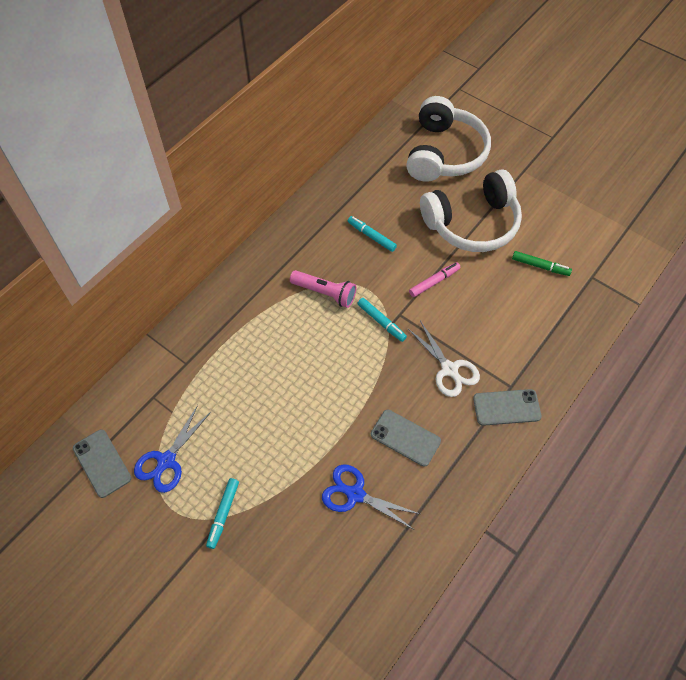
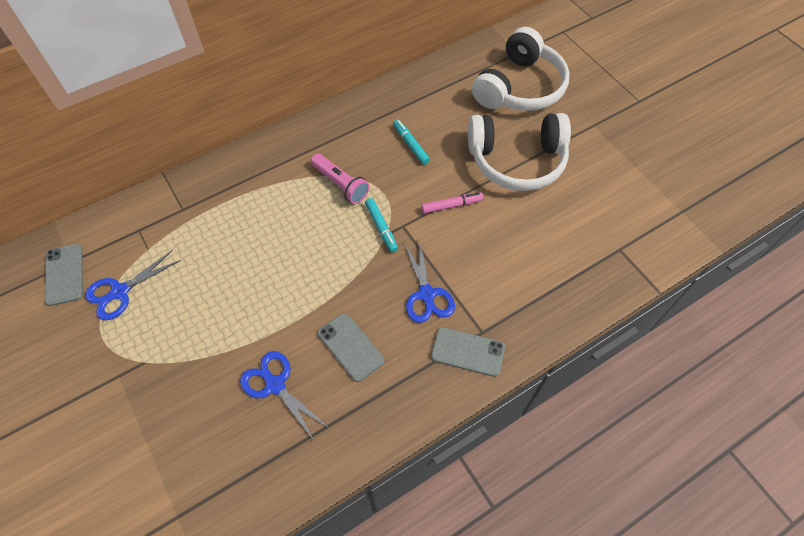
camera: 20 degrees right, 0 degrees up
(223, 514) = (144, 359): turquoise marker -> none
(449, 369) = (426, 294): white scissors -> blue scissors
(540, 266) = (568, 222): green marker -> none

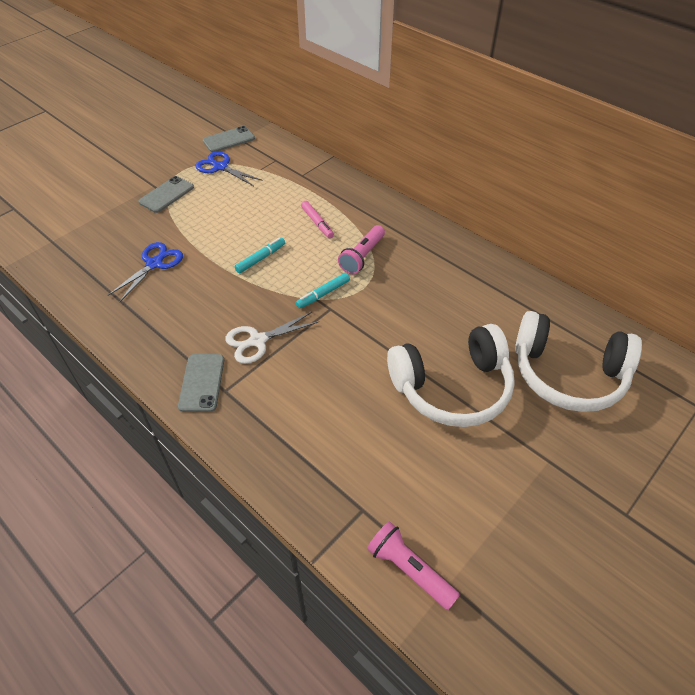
camera: 75 degrees right, 10 degrees down
(351, 347) = (194, 300): grey phone -> grey phone (166, 195)
(410, 145) = (432, 295): turquoise marker -> turquoise marker (260, 258)
(426, 294) = (258, 340): blue scissors -> white scissors
(451, 205) = (368, 341): pink marker -> pink marker (317, 223)
(517, 161) = (452, 388): white headphones -> white headphones turned 90 degrees counterclockwise
(670, 231) = (409, 569): none -> pink flashlight

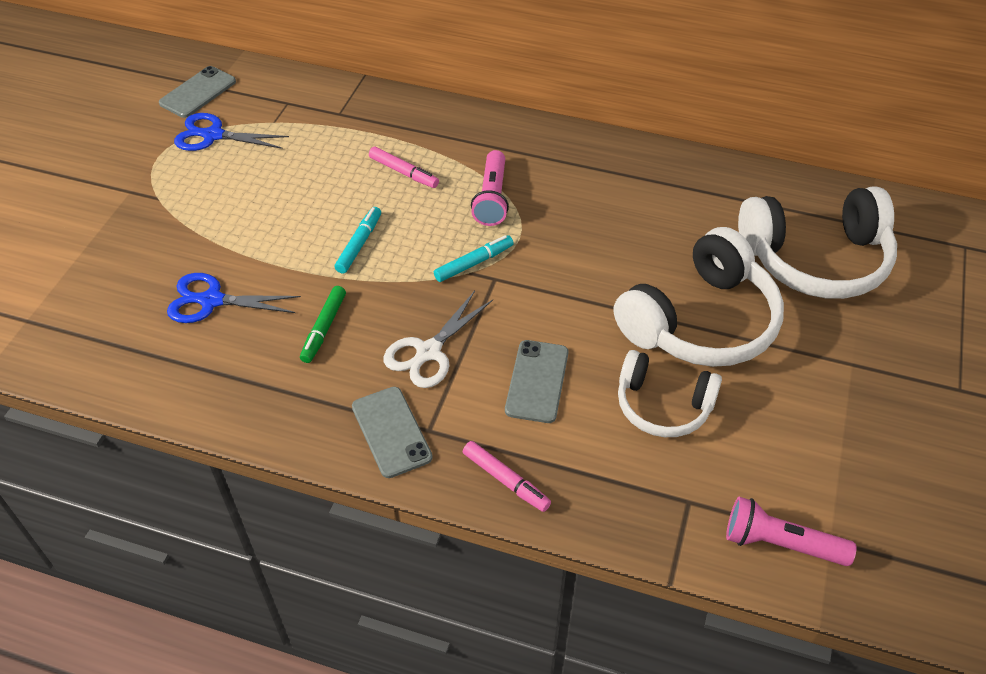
camera: 25 degrees left, 0 degrees up
(154, 264) = (212, 300): blue scissors -> blue scissors turned 90 degrees counterclockwise
(166, 195) = (160, 198): grey phone -> grey phone (537, 381)
(205, 303) = (324, 328): none -> green marker
(250, 443) = (506, 480): none -> pink marker
(323, 294) = (473, 263): turquoise marker -> turquoise marker turned 150 degrees counterclockwise
(387, 435) = (663, 405): none -> white headphones

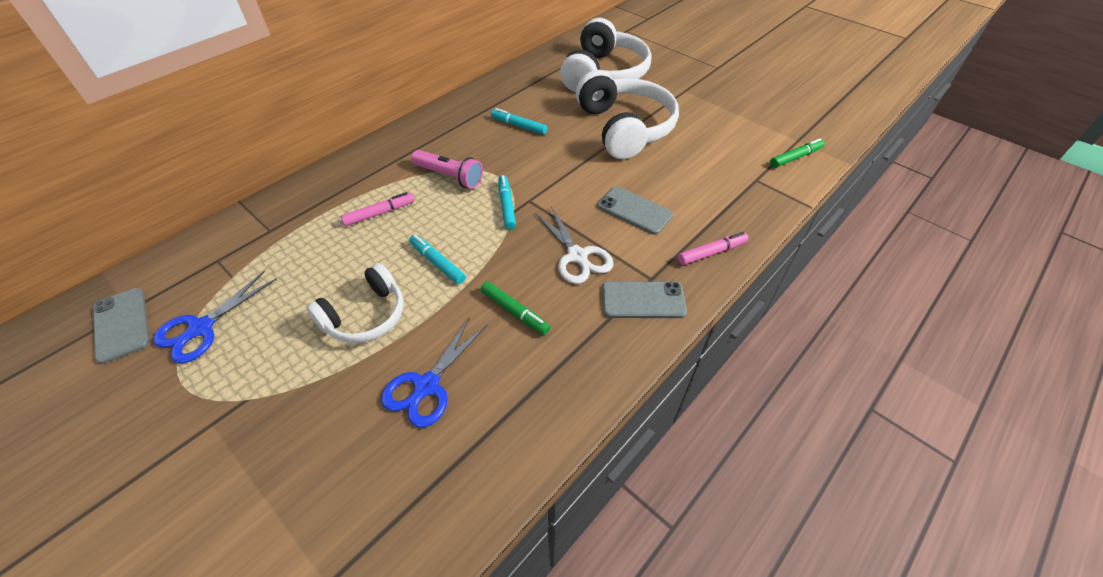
camera: 65 degrees left, 0 degrees up
(625, 218) = (519, 126): none -> turquoise marker
(663, 405) = (681, 164): white headphones -> white headphones (365, 316)
(780, 543) = (795, 157): pink flashlight -> green marker

